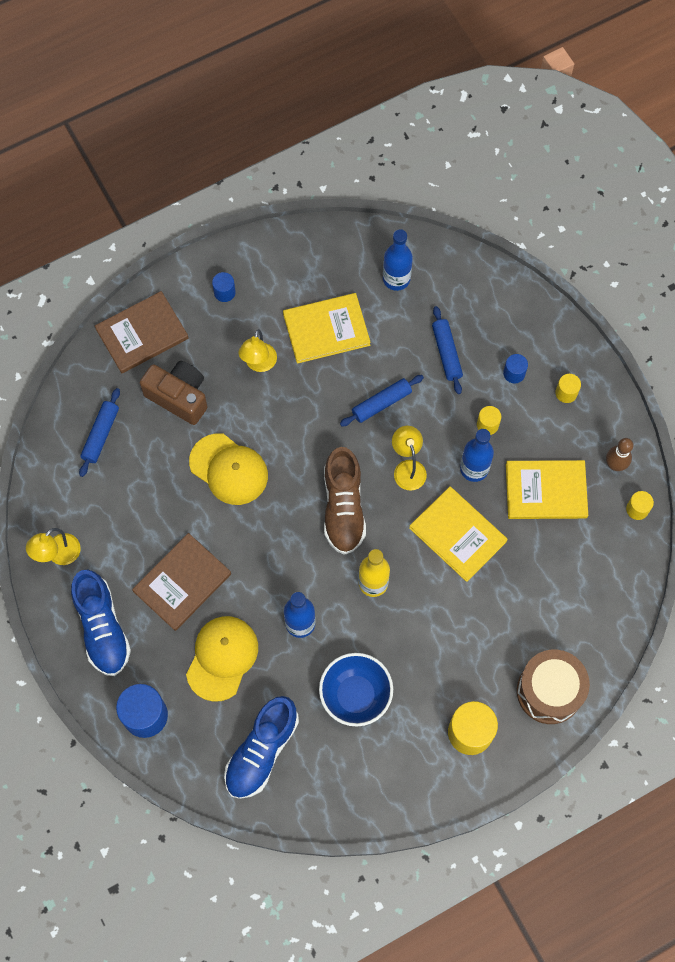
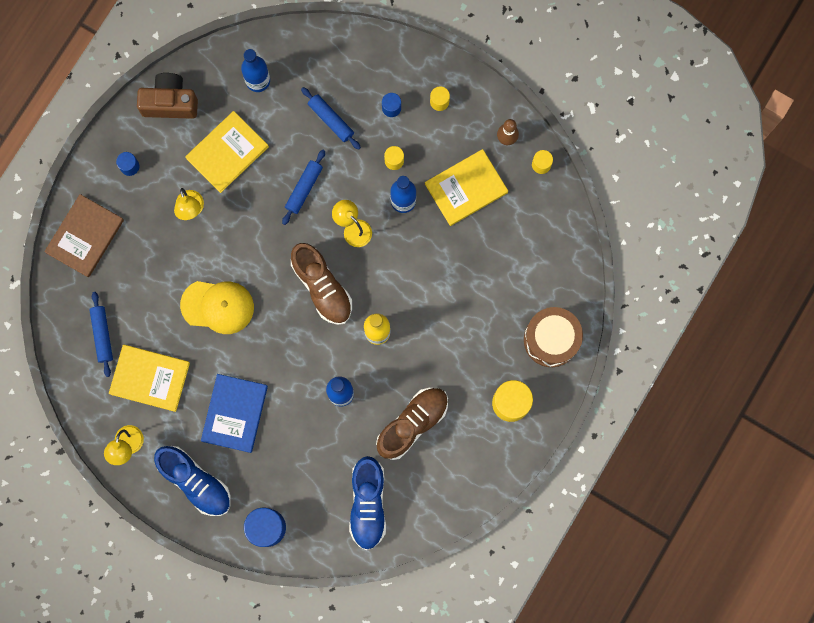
camera: 30 degrees left, 10 degrees up
(179, 396) = (144, 270): brown camera -> brown camera (170, 102)
(182, 582) = (234, 413): brown book -> blue book
(222, 658) = (298, 452): yellow cap -> none
(355, 695) = (412, 424): blue bowl -> brown shoe
(458, 534) = (419, 259): yellow book -> yellow book (150, 378)

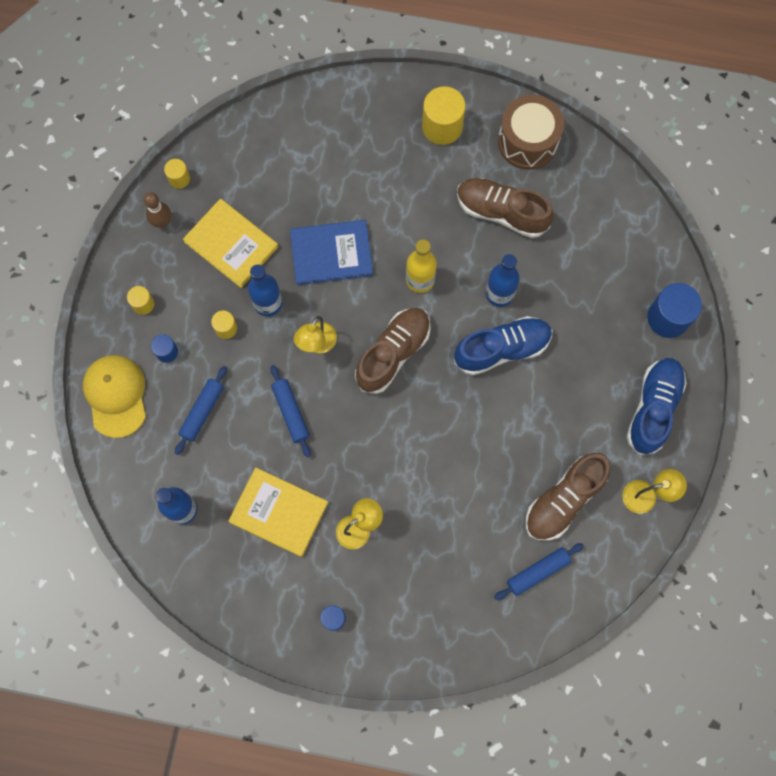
camera: 110 degrees left, 5 degrees down
(85, 236) = (434, 638): brown book -> none
(150, 378) = (564, 500): yellow book -> brown shoe
(170, 102) = (241, 601): brown camera -> none
(218, 306) = (456, 456): yellow cap -> yellow cap (116, 395)
(234, 413) = (564, 395): blue book -> blue book (331, 253)
(304, 188) = (291, 412): blue rolling pin -> blue rolling pin turned 60 degrees clockwise
(368, 504) = (601, 227): blue shoe -> blue shoe (502, 349)
(551, 340) = (362, 110): brown drum -> brown drum (527, 141)

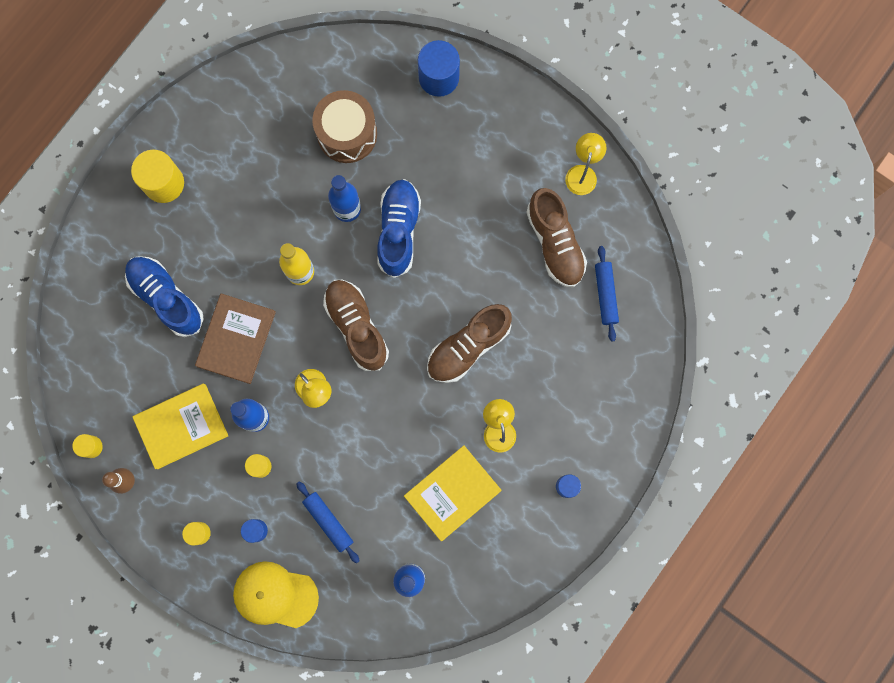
camera: 65 degrees left, 5 degrees up
(291, 412) = (367, 442): blue rolling pin -> none
(331, 253) = (236, 339): blue book -> brown book
(501, 212) = (272, 170): brown shoe -> brown shoe (468, 347)
(527, 141) = (217, 115): brown drum -> brown drum (347, 134)
(653, 408) = (511, 130): blue shoe -> blue shoe (166, 298)

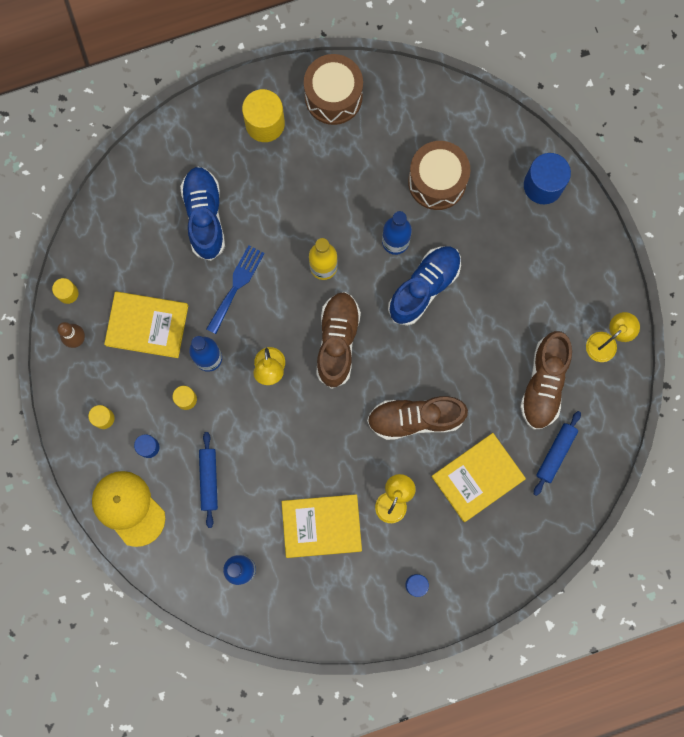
camera: 35 degrees right, 0 degrees up
(207, 121) = (333, 97): none -> brown drum
(236, 339) = (236, 286): brown book -> blue fork
(555, 360) = (478, 477): none -> yellow book

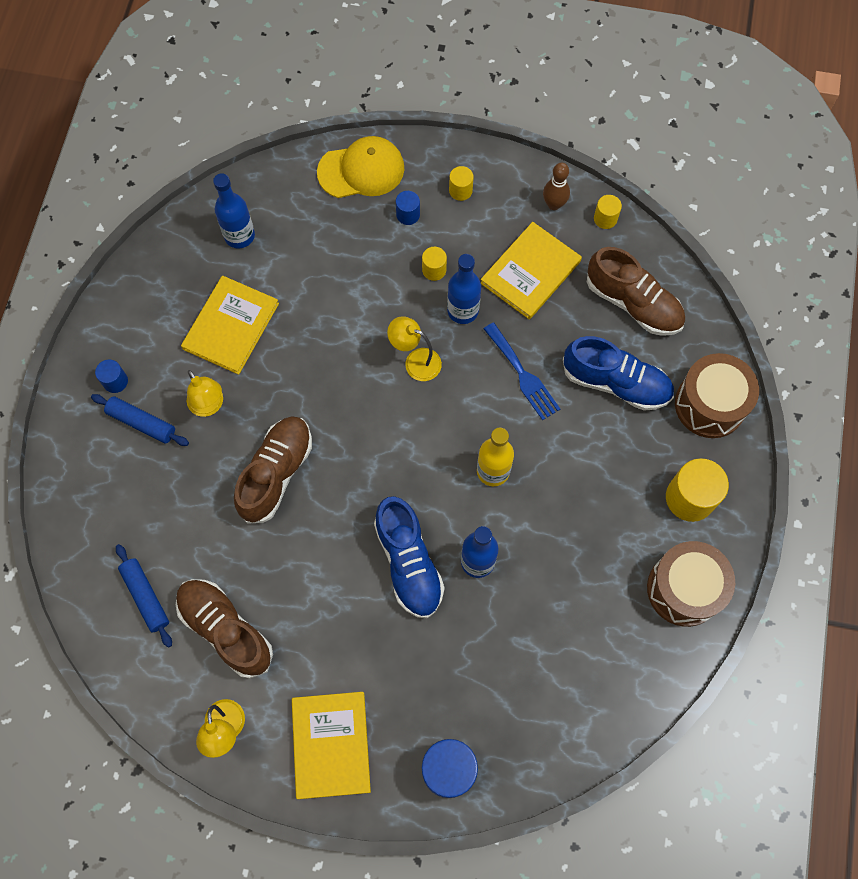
camera: 120 degrees right, 10 degrees down
(208, 480) = (342, 250): blue rolling pin -> blue rolling pin (142, 423)
(337, 341) = (404, 441): brown shoe -> brown shoe (633, 303)
(437, 181) = (521, 648): brown drum -> brown drum (710, 404)
(478, 477) = (176, 501): yellow book -> yellow book (331, 745)

